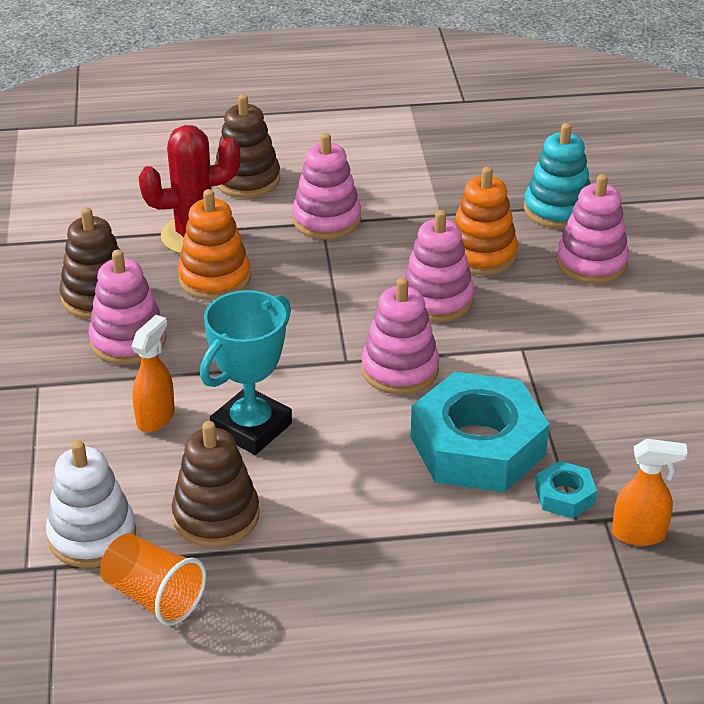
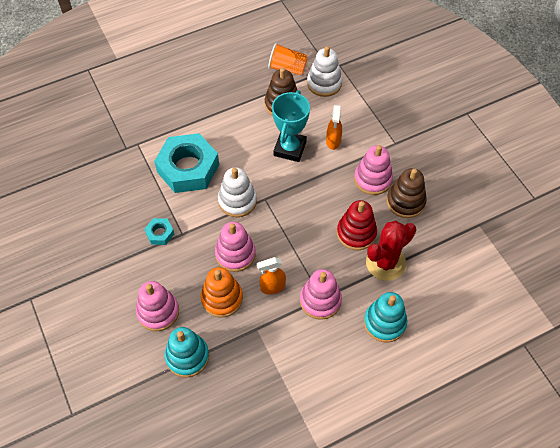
camera: 160 degrees right, 20 degrees up
(214, 278) = (356, 233): orange stacking toy -> red stacking toy
(247, 180) = (384, 323): brown stacking toy -> turquoise stacking toy
(400, 369) = (237, 201): pink stacking toy -> white stacking toy
(564, 496) = (144, 154): turquoise nut -> turquoise nut (160, 233)
(639, 534) = (110, 144): orange spray bottle -> orange spray bottle (272, 287)

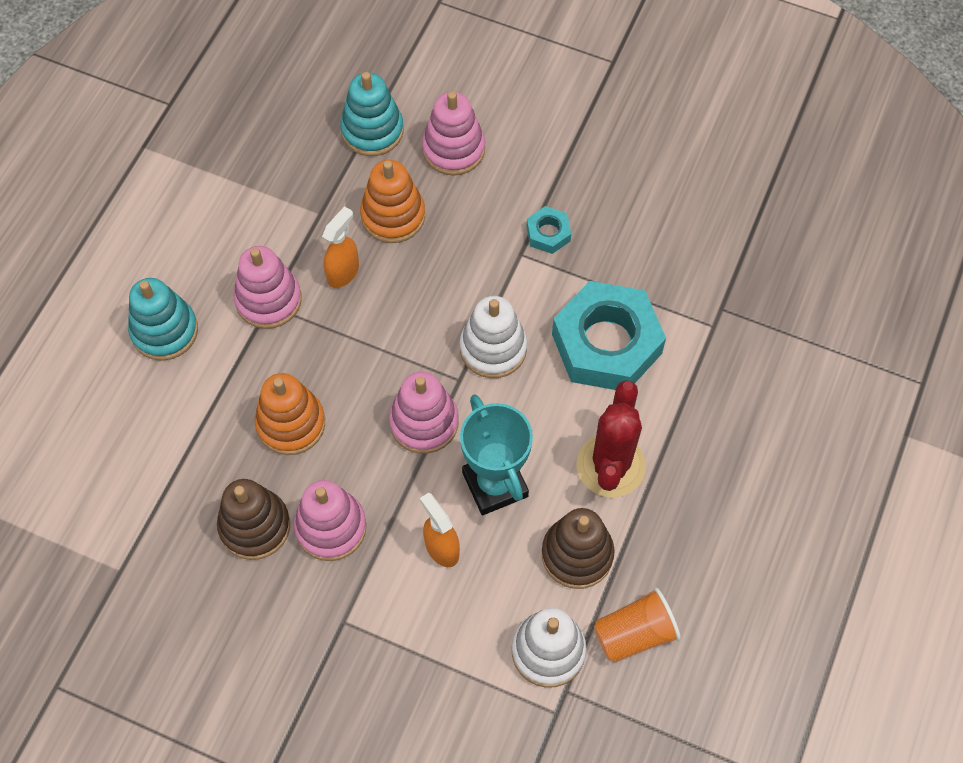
camera: 140 degrees right, 5 degrees up
(235, 254) = (427, 278): pink stacking toy -> pink stacking toy (424, 422)
(356, 233) = (291, 424): red stacking toy -> orange stacking toy
(385, 263) = (219, 410): red cactus -> red cactus (610, 465)

